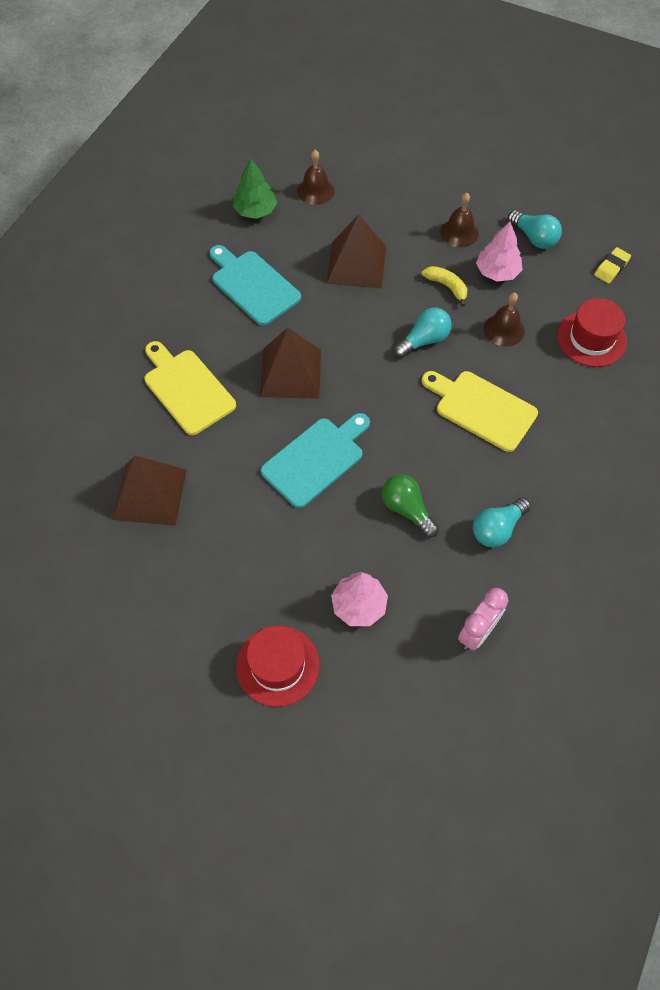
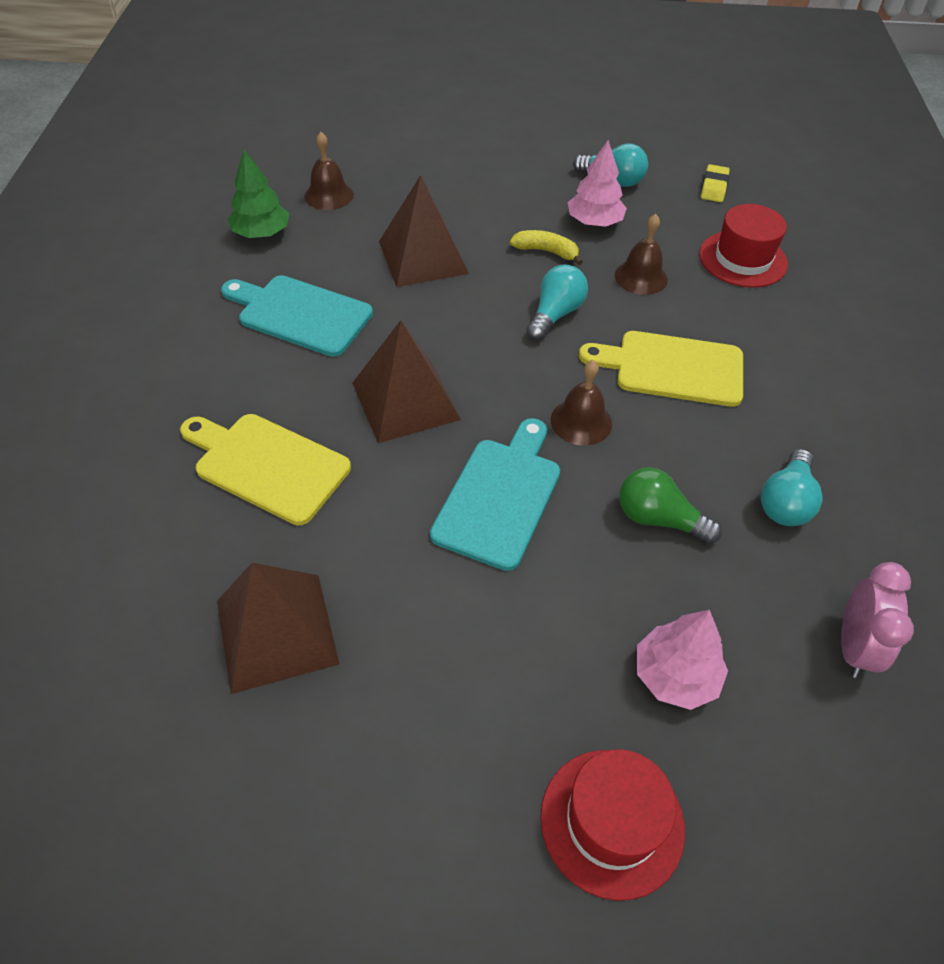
camera: 25 degrees left, 10 degrees down
(459, 232) = (526, 195): brown bell -> brown bell (581, 421)

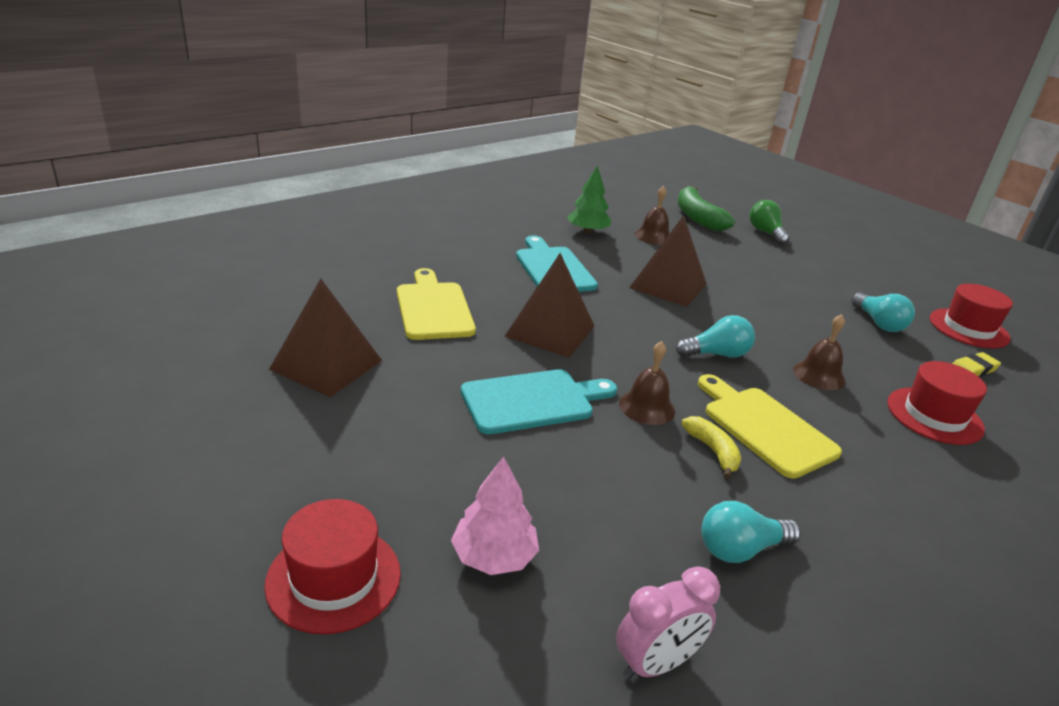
camera: 45 degrees right, 20 degrees down
(333, 137) = (697, 217): none -> green banana
(546, 251) = (761, 326): yellow banana -> yellow banana (713, 451)
(594, 222) = (826, 333): pink tree -> none
(658, 519) = (619, 483): green light bulb -> green light bulb (766, 233)
(667, 139) = (968, 328): none -> red hat

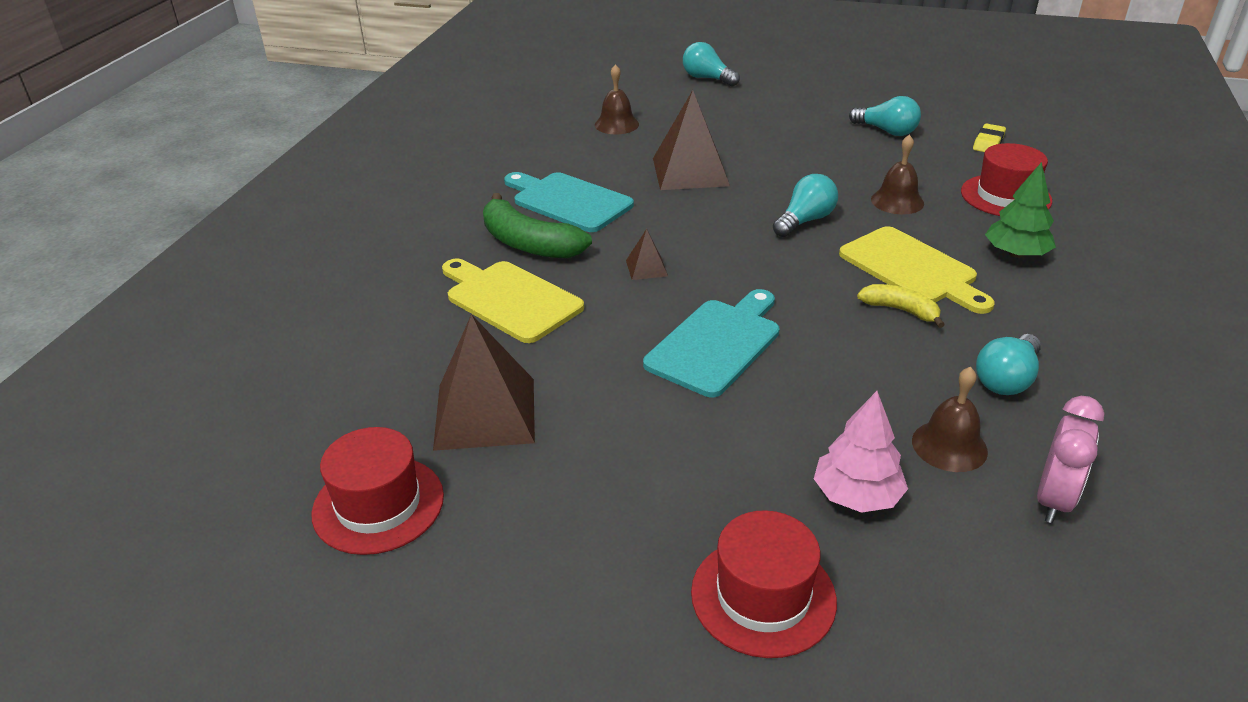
camera: 30 degrees left, 5 degrees up
(550, 331) = (646, 268): brown pyramid -> brown pyramid, size x0.45
(587, 231) = (550, 145): green tree -> green tree (1016, 254)
(647, 407) = (810, 298): brown bell -> brown bell (949, 446)
(697, 217) = (631, 87): green banana -> green banana (529, 243)
(765, 427) = (912, 269): yellow cutting board -> yellow cutting board turned 150 degrees counterclockwise
(766, 233) = (707, 78): green light bulb -> turquoise light bulb
(968, 328) = (949, 106): red hat -> red hat (378, 504)

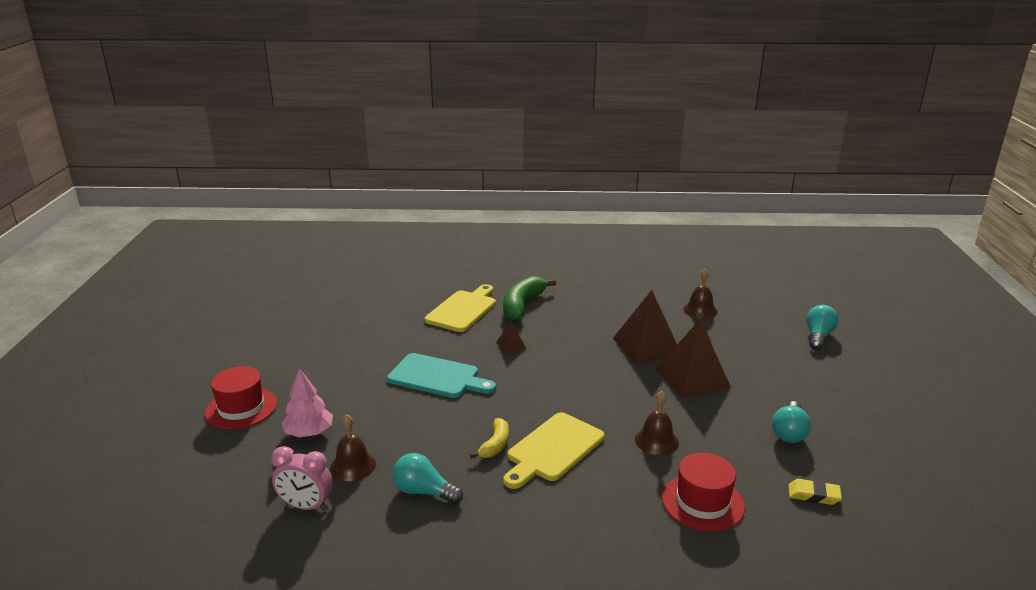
camera: 75 degrees right, 10 degrees down
(378, 504) = (302, 308): red hat -> none
(485, 413) = (365, 320): brown pyramid -> brown pyramid (692, 378)
(568, 201) = (578, 309): turquoise cutting board -> none
(805, 221) = (600, 399): turquoise light bulb -> none
(1016, 254) = (600, 504): green tree -> none

